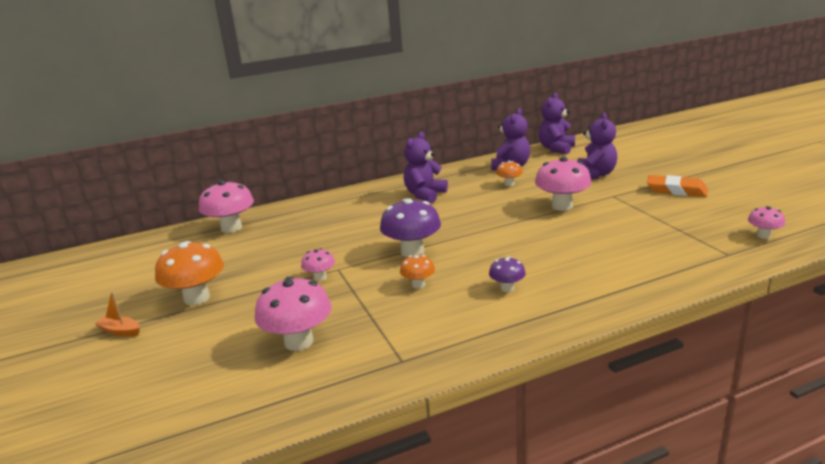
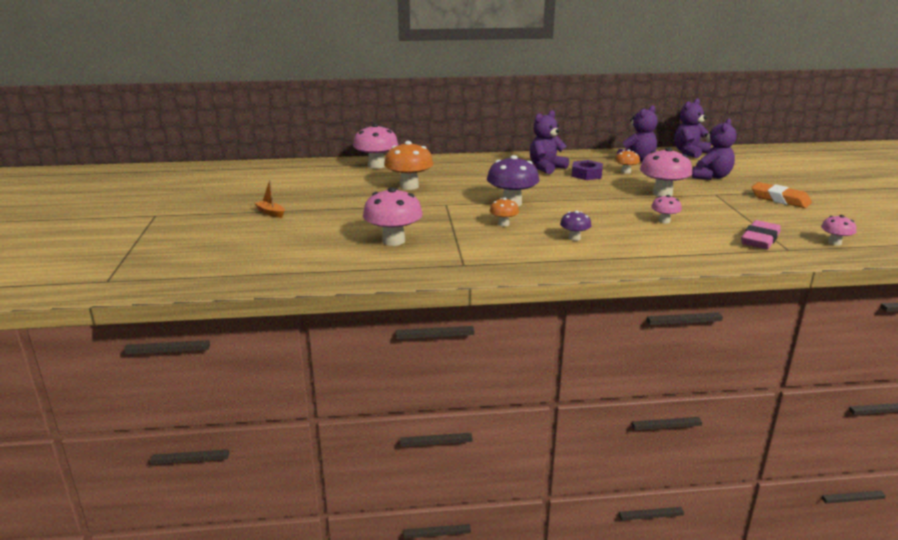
camera: 15 degrees right, 0 degrees up
(197, 298) = (331, 204): orange mushroom -> orange mushroom (409, 186)
(320, 278) = (429, 207): pink mushroom -> pink mushroom (664, 221)
(471, 195) = (586, 174): none -> purple nut
(693, 247) = (760, 239): none -> pink eraser

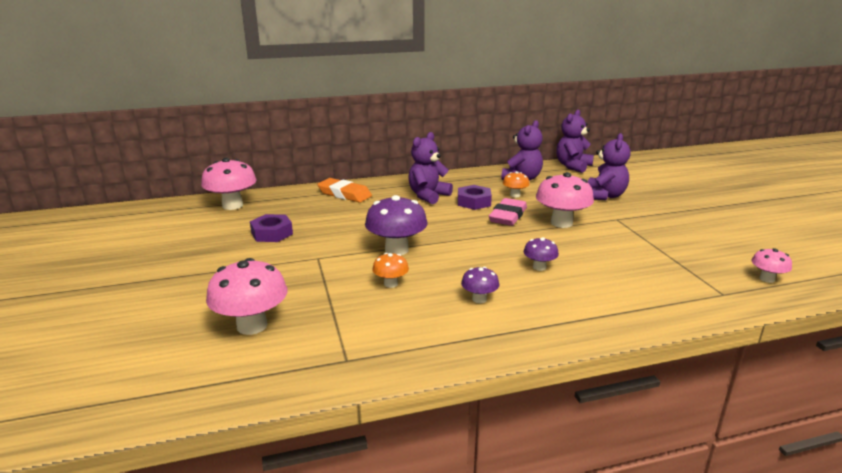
camera: 10 degrees left, 0 degrees up
(271, 213) = (88, 291): orange boat -> none
(409, 186) = (272, 233): orange mushroom -> purple nut
(631, 222) = (539, 267): none -> purple mushroom
(664, 221) = (575, 262): pink mushroom -> none
(760, 239) = (687, 281): pink eraser -> pink eraser (507, 216)
(780, 199) = (685, 221): orange eraser -> orange eraser (344, 194)

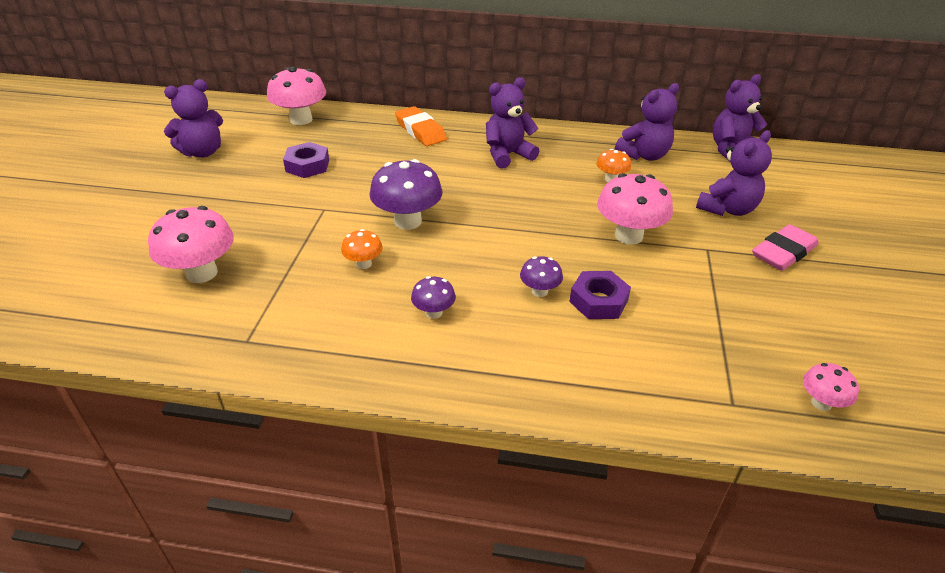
camera: 25 degrees right, 15 degrees up
(159, 244) = (202, 152): none -> purple teddy bear
(474, 202) = (552, 177): purple nut -> purple nut (598, 301)
(507, 216) = (572, 208): pink eraser -> pink eraser (783, 252)

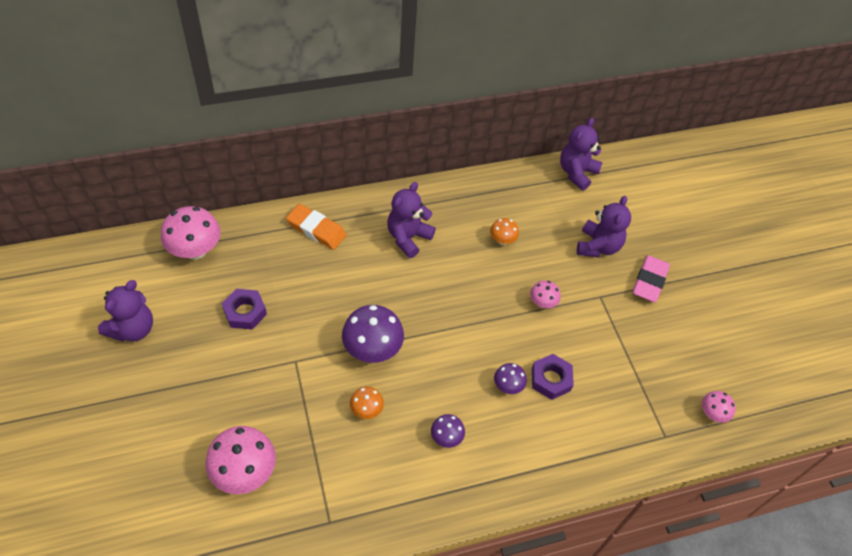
camera: 30 degrees left, 15 degrees up
(628, 236) = (542, 303): pink mushroom -> pink mushroom, size x0.53
(644, 155) = (515, 201): purple teddy bear -> none

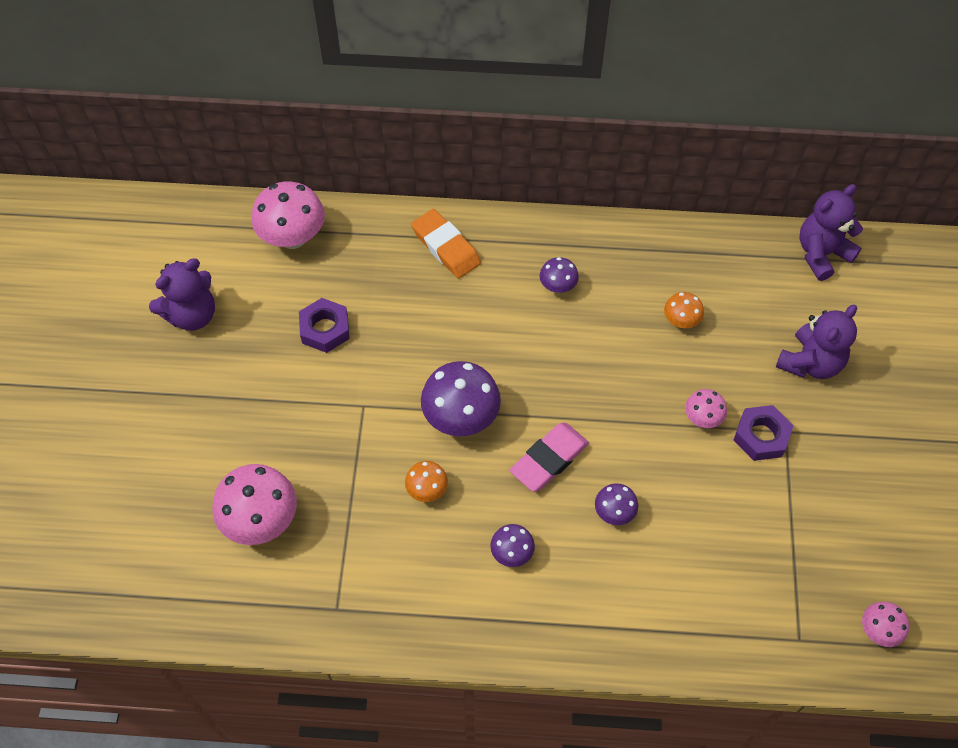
camera: 25 degrees right, 5 degrees up
(408, 237) = (557, 286): purple teddy bear -> purple mushroom
(551, 379) = (674, 520): purple nut -> purple nut (761, 436)
(649, 281) = (864, 429): pink eraser -> pink eraser (549, 459)

